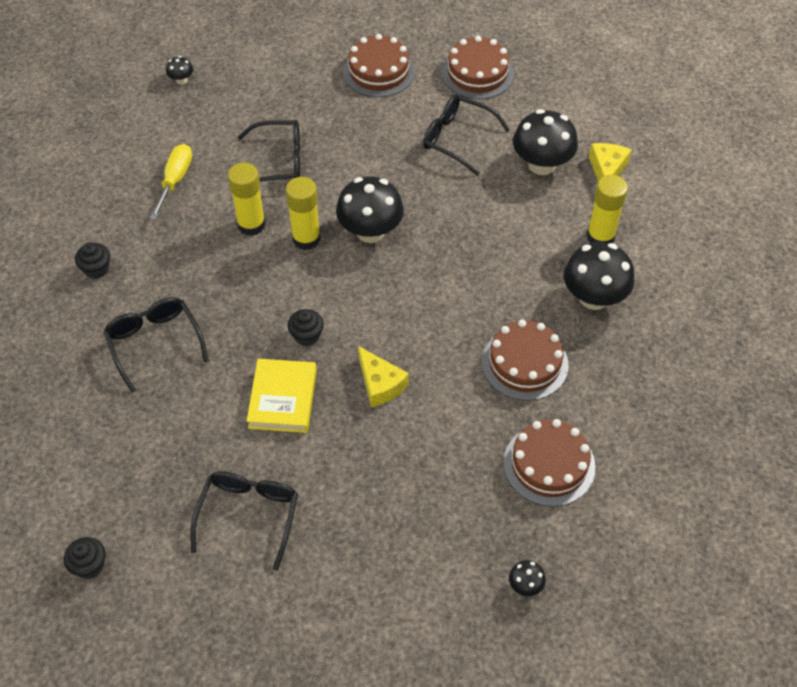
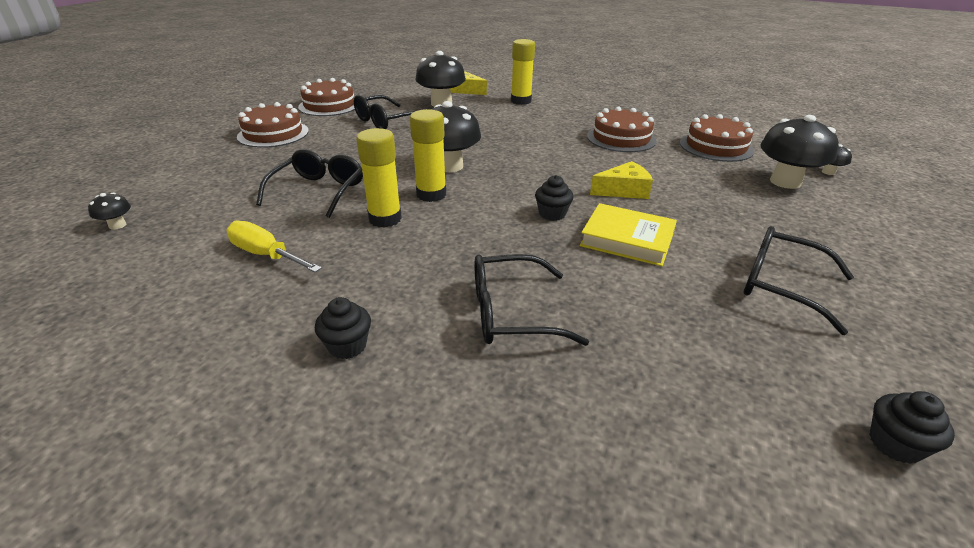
camera: 70 degrees left, 20 degrees down
(593, 297) = (572, 111): black mushroom -> black mushroom (785, 182)

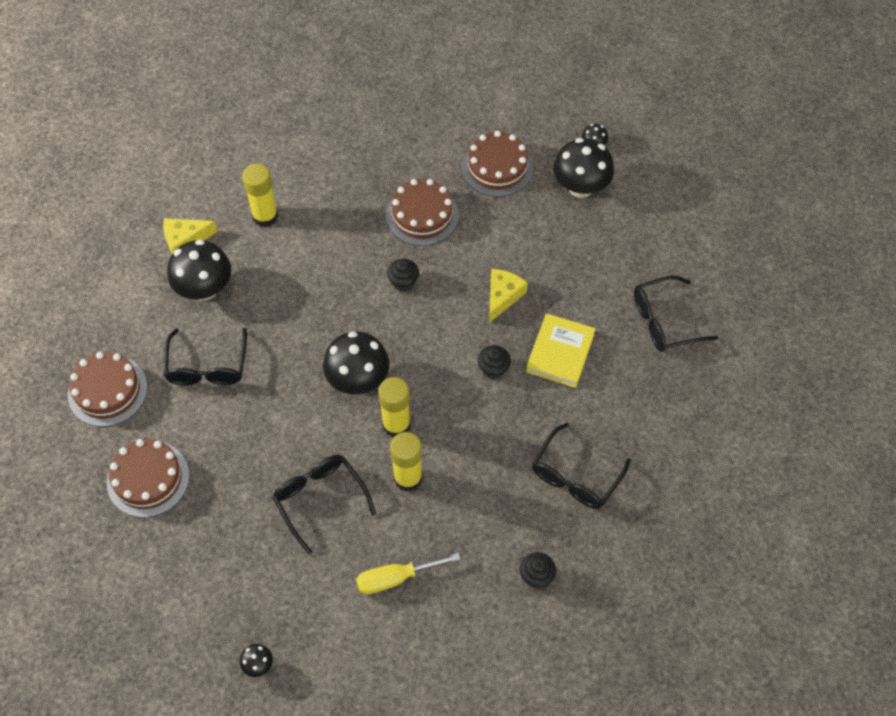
camera: 50 degrees left, 25 degrees up
(627, 239) = (560, 353): yellow book -> yellow book turned 45 degrees counterclockwise
(894, 444) = (774, 397): black cupcake -> black cupcake (403, 282)

